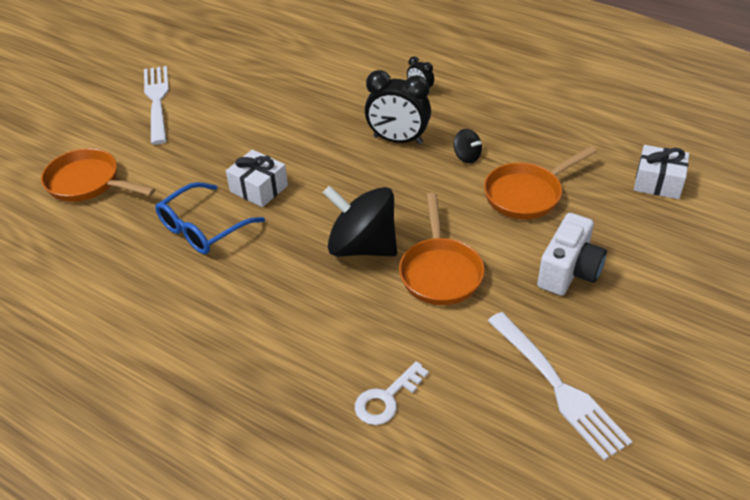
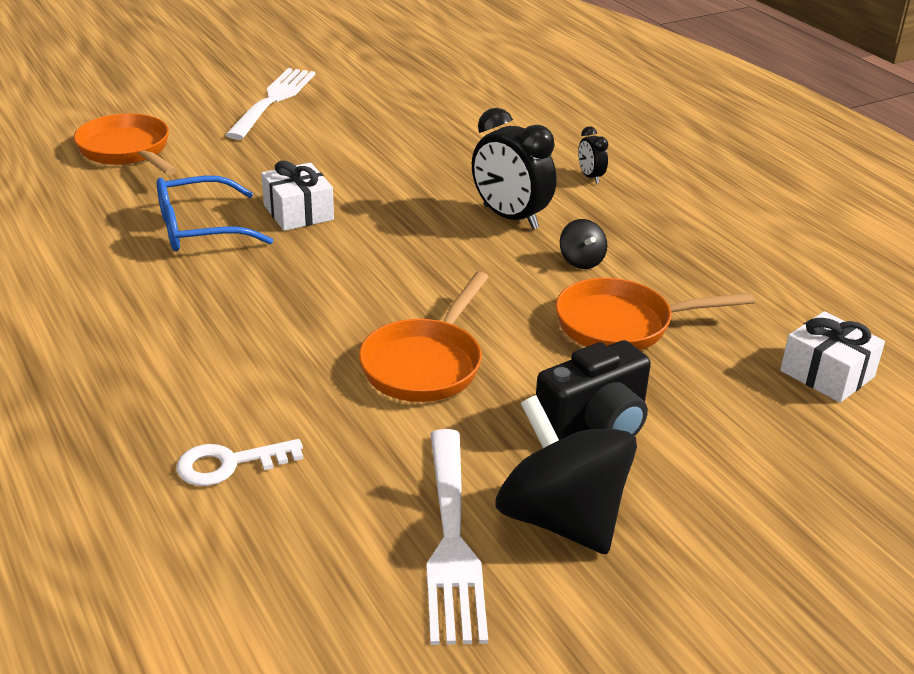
camera: 25 degrees right, 10 degrees down
(362, 247) = (357, 306): black spinning top -> black spinning top (561, 519)
(569, 271) = (595, 424): white camera -> black camera

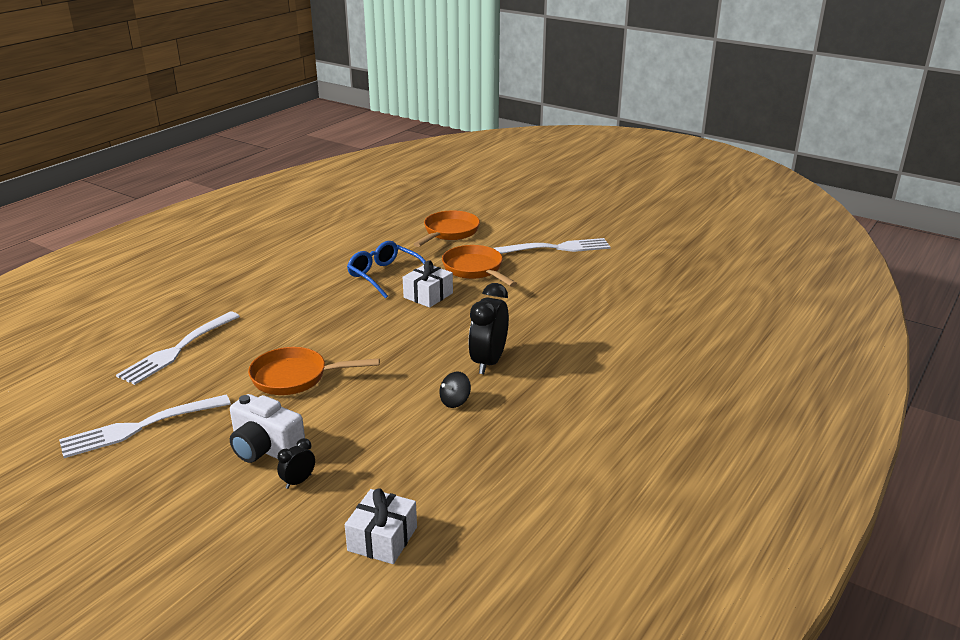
camera: 65 degrees right, 5 degrees down
(229, 464) = (178, 349): white key -> white fork
(561, 519) = (169, 458): black spinning top -> none
(590, 177) = (579, 378): black clock -> black clock (298, 481)
(595, 424) = (265, 449): black camera -> white camera
(622, 325) = (385, 435): orange pan -> orange pan (475, 269)

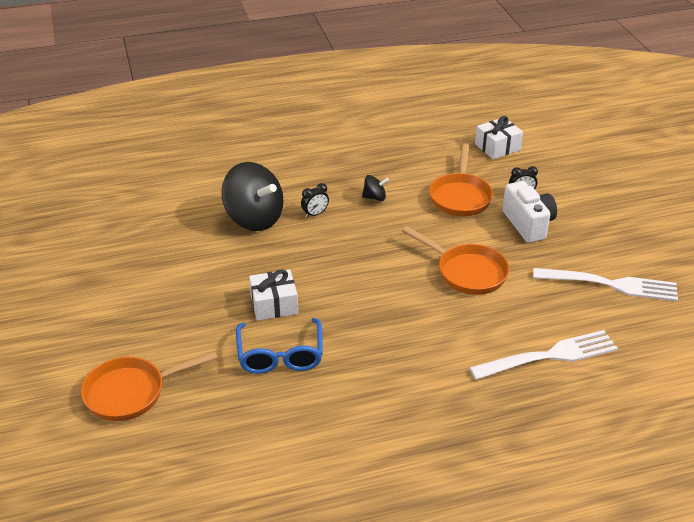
camera: 140 degrees left, 10 degrees up
(475, 269) = (191, 315): orange pan -> orange pan (460, 196)
(488, 362) = (315, 214): black clock -> black clock, size x0.49
(532, 336) = (254, 218): none -> black spinning top
(556, 248) = (79, 301): white fork -> none

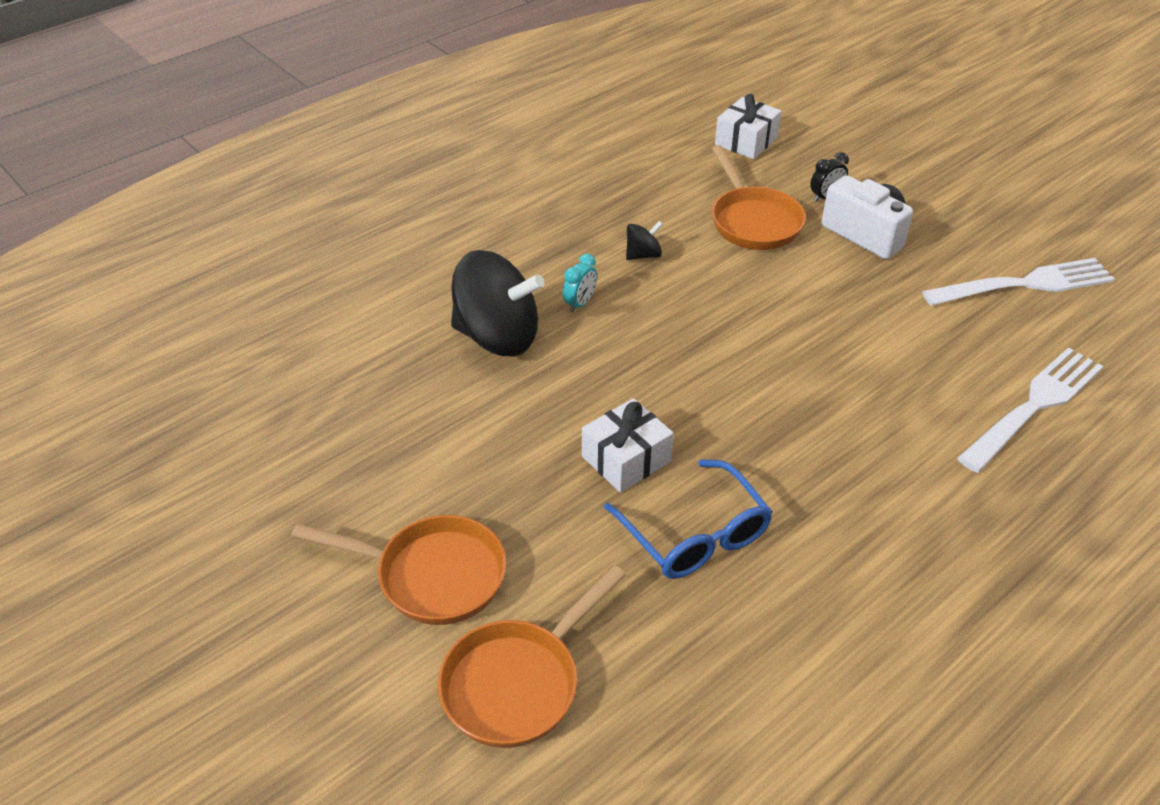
camera: 25 degrees left, 5 degrees up
(315, 214) = (580, 303): black clock -> turquoise clock
(467, 272) = (844, 323): orange pan -> orange pan (432, 575)

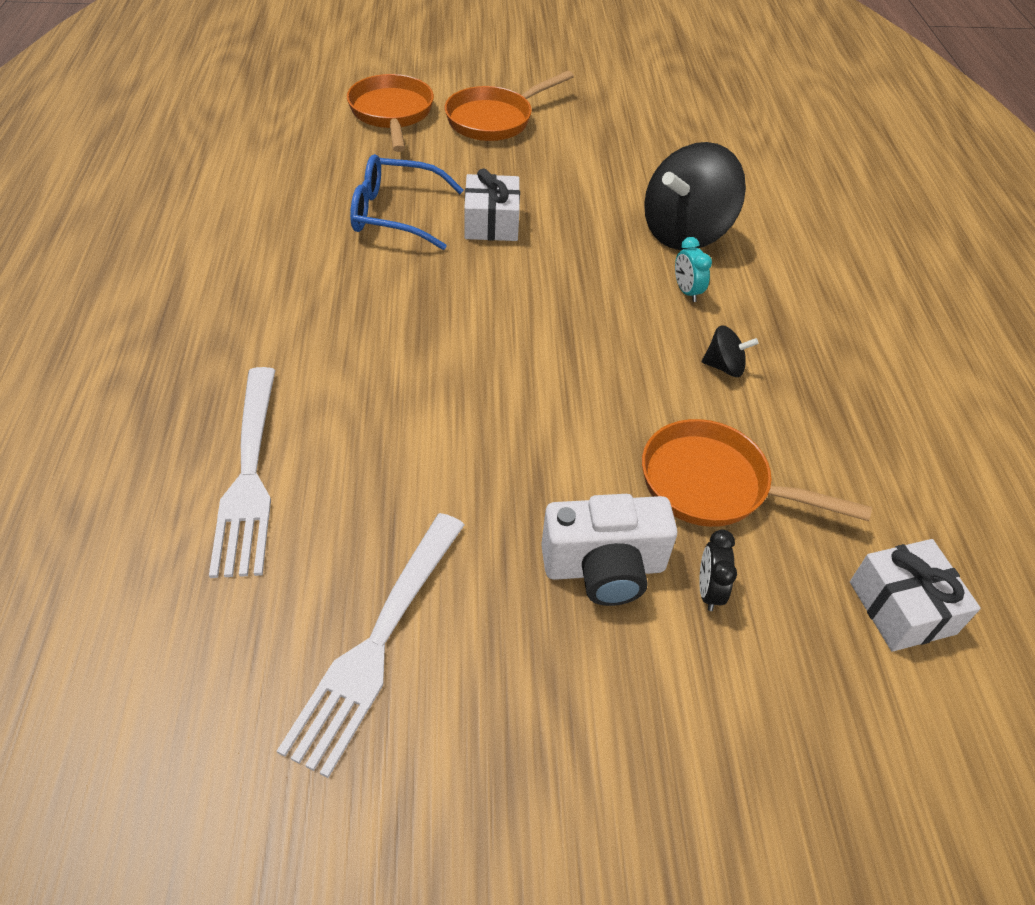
camera: 125 degrees right, 5 degrees up
(643, 255) = (724, 367): black spinning top -> black spinning top turned 90 degrees counterclockwise

